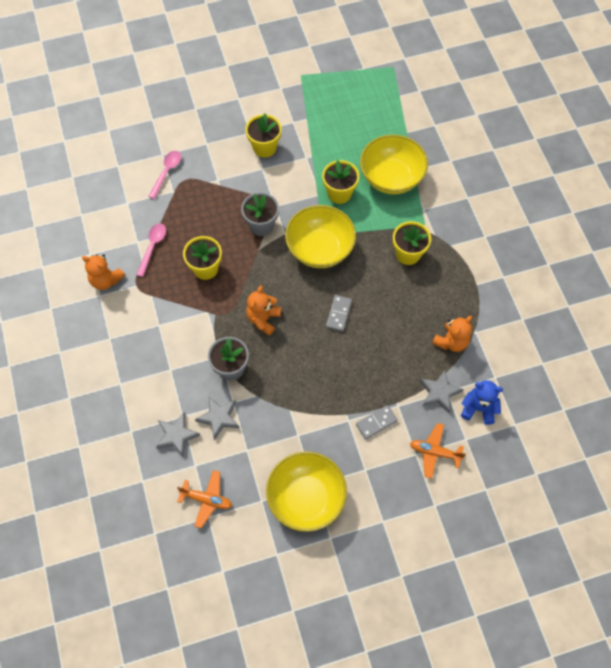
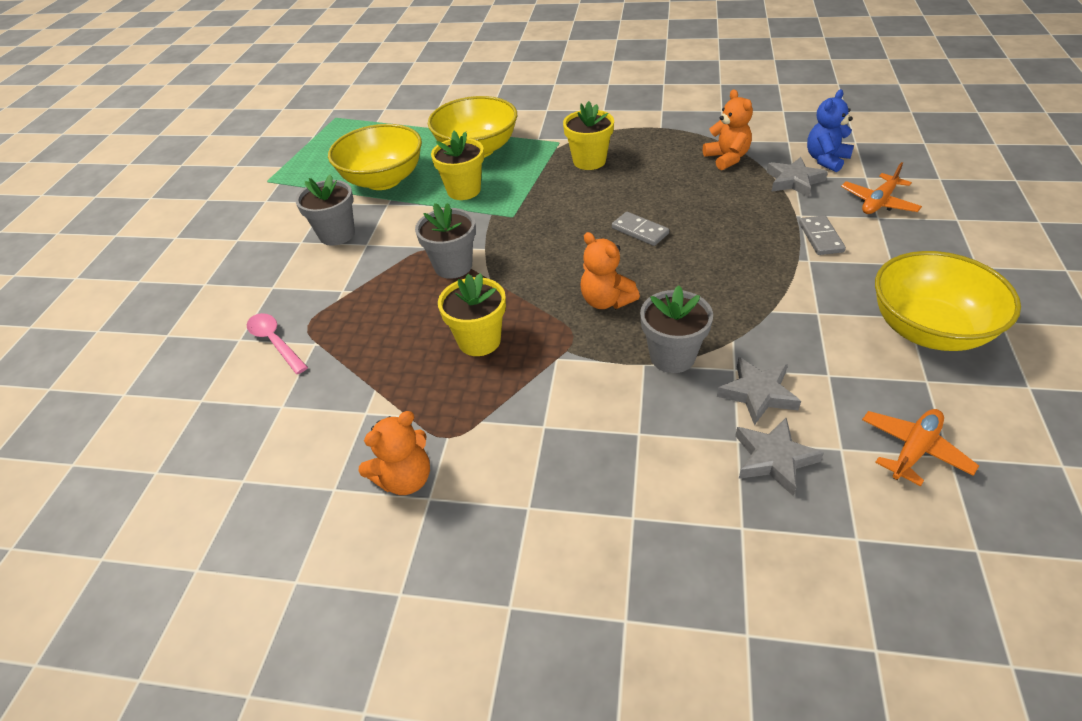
camera: 60 degrees left, 20 degrees down
(152, 247) = (391, 394): pink spoon -> none
(264, 147) = (337, 234): yellow flower pot -> grey flower pot
(320, 249) = (531, 224): yellow bowl -> yellow bowl (383, 180)

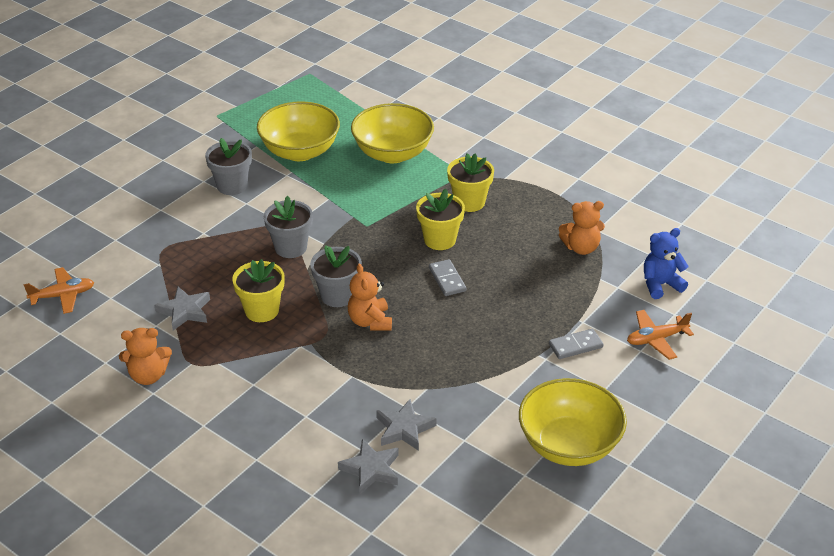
camera: 25 degrees right, 5 degrees down
(275, 342) = (135, 252): pink spoon -> none
(464, 190) = (351, 187): yellow flower pot -> yellow flower pot (440, 240)
(672, 356) = (375, 380): grey flower pot -> grey flower pot (337, 296)
(727, 158) = (581, 248): orange teddy bear -> orange teddy bear turned 75 degrees clockwise
(794, 181) = (611, 291): grey star -> grey star (185, 311)
(821, 237) = (575, 346): grey domino -> grey domino turned 45 degrees clockwise
(914, 450) = (463, 507): orange plane -> orange plane (63, 296)

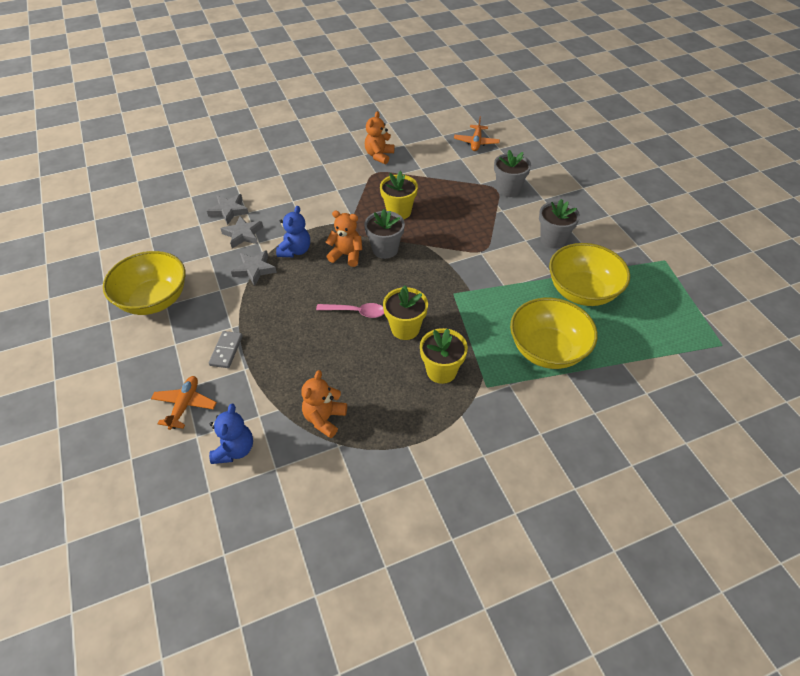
camera: 120 degrees right, 10 degrees up
(185, 311) = (424, 182): grey star -> grey star (254, 269)
(290, 247) = (455, 245): grey flower pot -> grey flower pot (508, 189)
(395, 367) = (295, 250): none -> blue teddy bear
(447, 279) = (356, 312): grey domino -> pink spoon

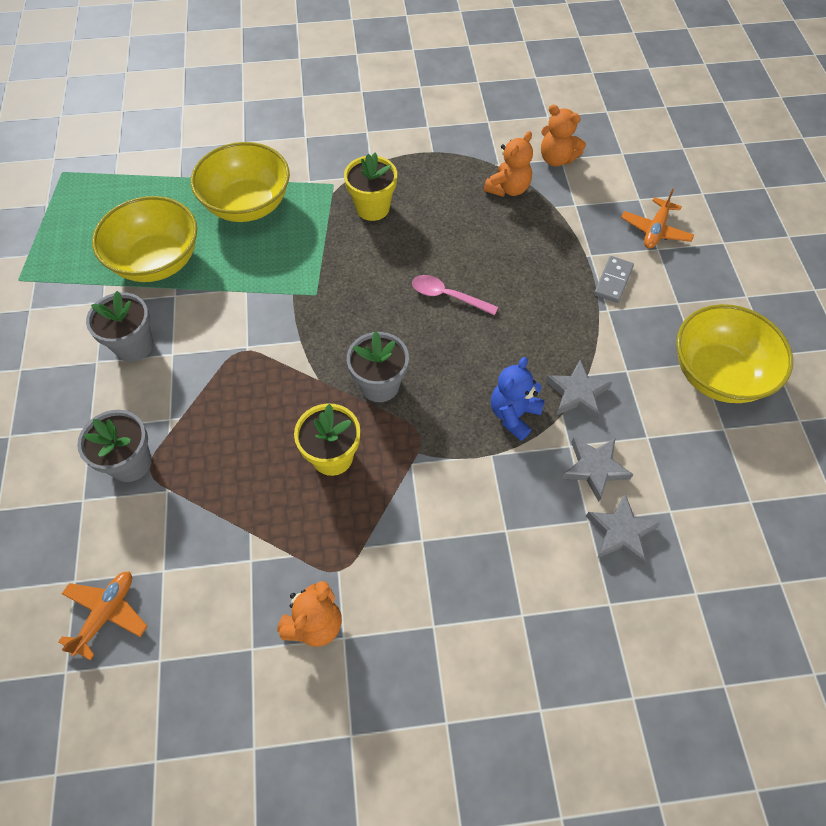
camera: 165 degrees left, 10 degrees up
(234, 449) = (600, 180): blue teddy bear -> none
(346, 255) = (438, 388): orange teddy bear -> orange teddy bear (556, 159)
(405, 328) = (394, 262): yellow flower pot -> none

